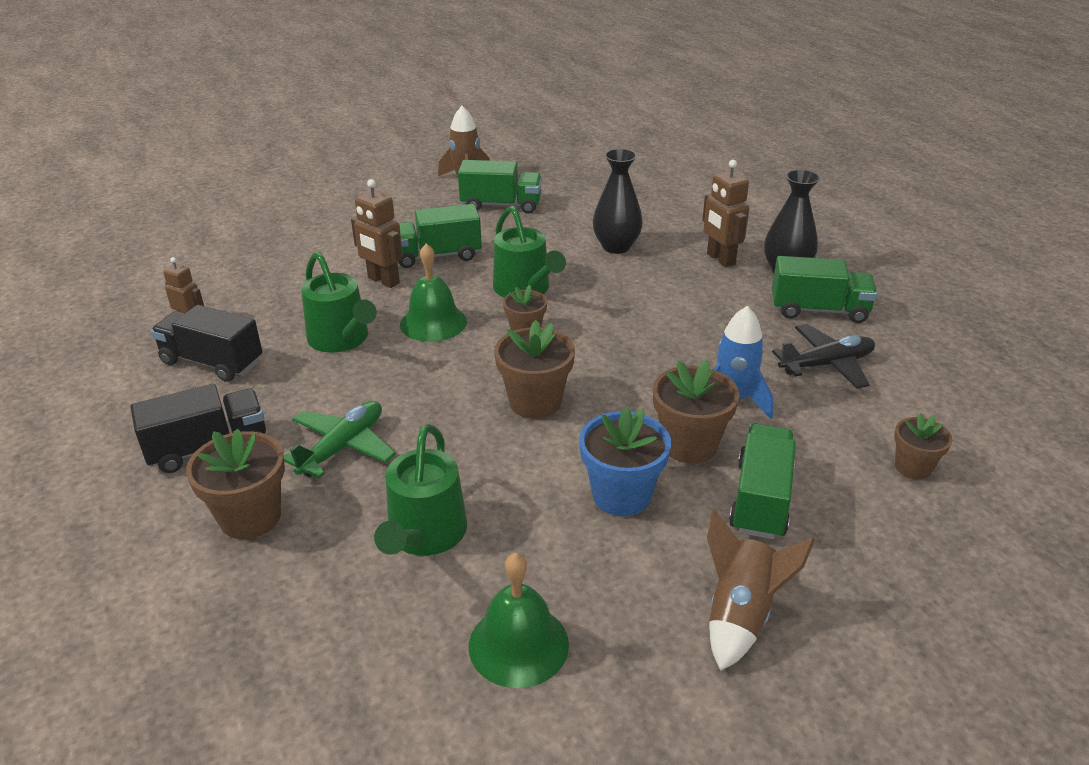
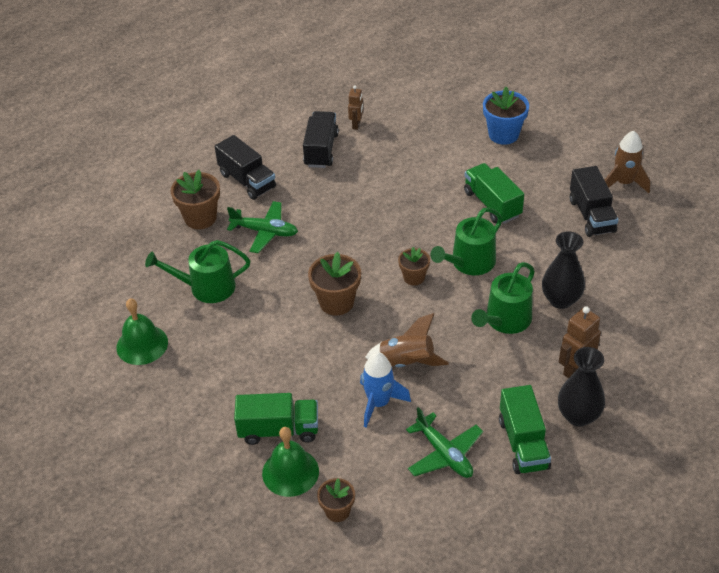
camera: 75 degrees right, 10 degrees up
(341, 339) = (367, 194): green watering can -> green watering can (505, 320)
(383, 281) = (444, 188): brown robot -> none
(433, 322) = (404, 229): green bell -> green bell (290, 472)
(501, 205) = (591, 215): green truck -> black truck
(621, 495) = (262, 362): blue flower pot -> blue flower pot (503, 134)
(689, 445) = (320, 387): brown flower pot -> none
(740, 614) = (182, 431): brown rocket -> brown rocket (407, 362)
(826, 365) = (444, 454): black plane -> green plane

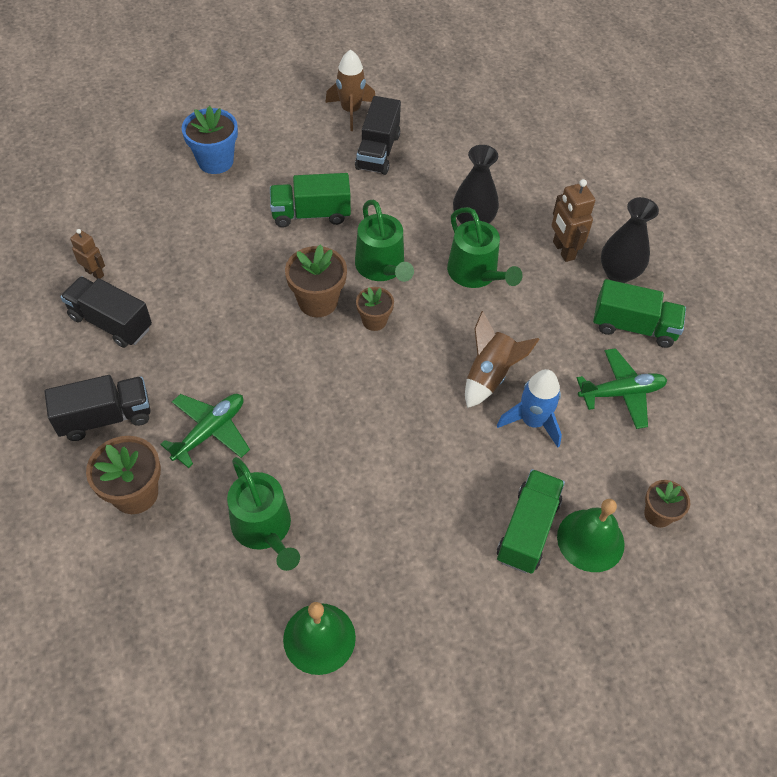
camera: 70 degrees left, 10 degrees up
(206, 287) = (264, 528): green watering can -> green watering can turned 45 degrees counterclockwise
(336, 302) = (369, 403): brown flower pot -> brown flower pot (318, 301)
(591, 215) = (378, 151): black truck -> black truck turned 90 degrees clockwise

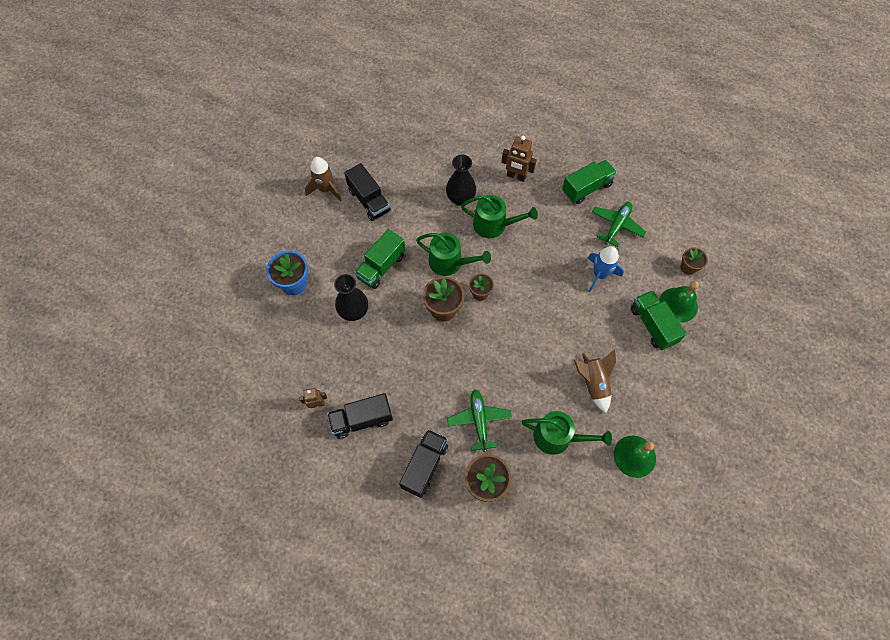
camera: 45 degrees left, 10 degrees up
(490, 375) = (559, 270): brown rocket -> brown rocket (593, 383)
(618, 273) = (551, 166): black vase -> black vase (354, 311)

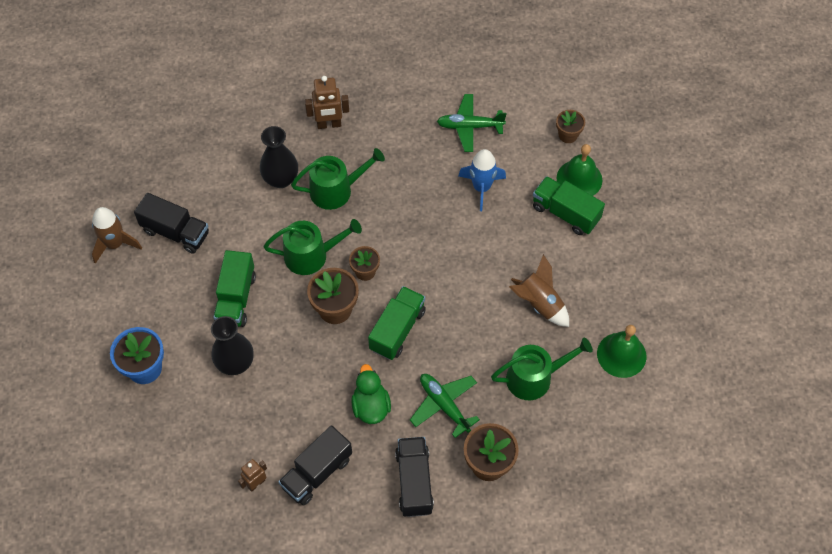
camera: 30 degrees left, 5 degrees down
(427, 393) = (371, 406): none -> green duck
(586, 188) = (414, 101): green truck -> green truck (397, 330)
(616, 226) = (469, 126): green plane -> green plane turned 90 degrees counterclockwise

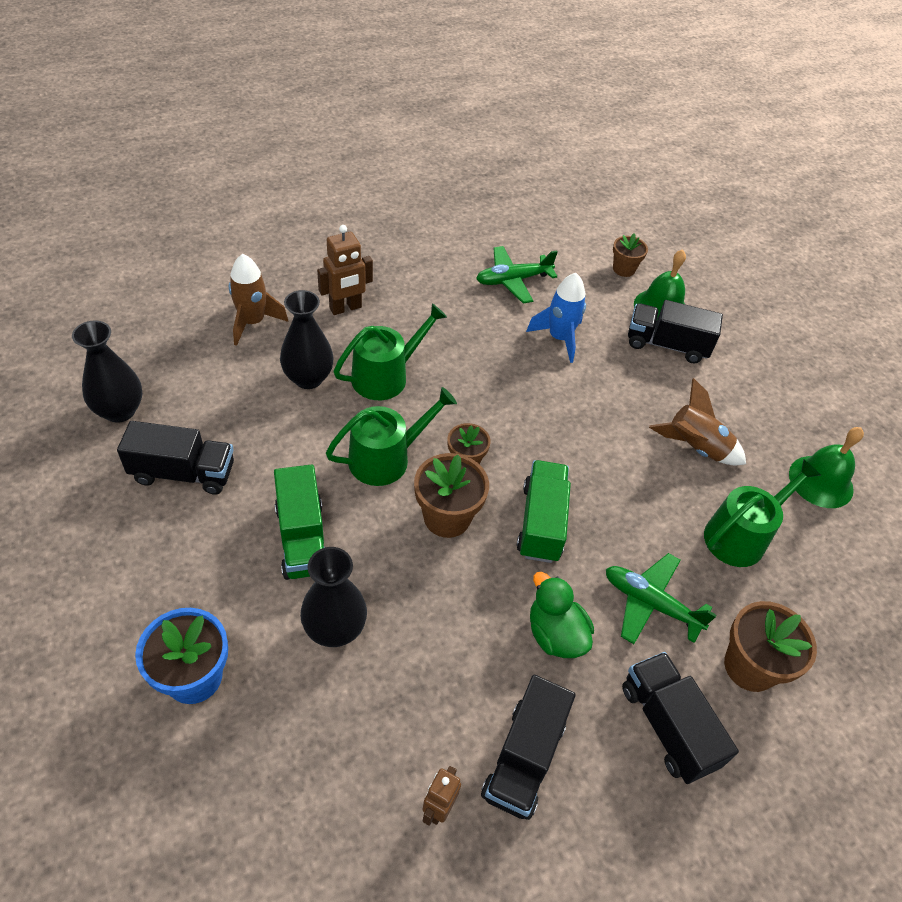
camera: 25 degrees left, 10 degrees down
(115, 244) = (94, 509): brown rocket -> brown rocket (253, 322)
(148, 175) = (120, 411): none -> black vase
(565, 213) = (666, 345): green truck -> black truck

